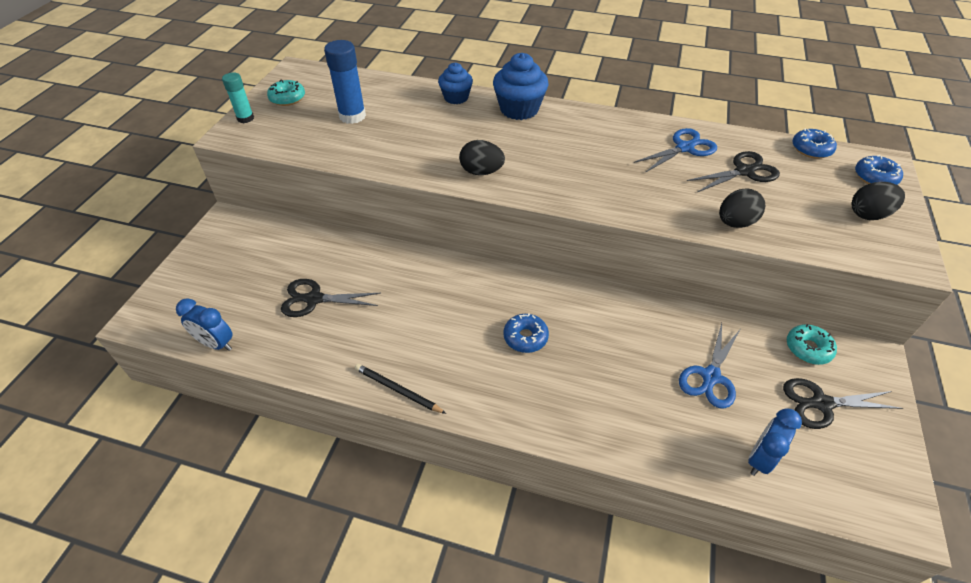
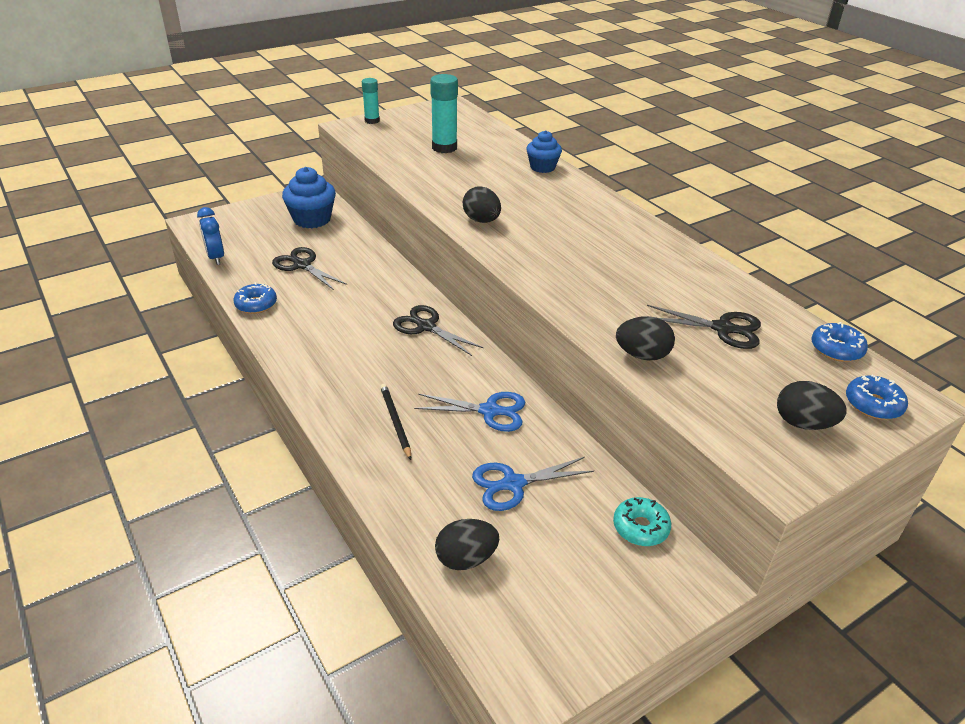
camera: 40 degrees right, 10 degrees down
(287, 98) = (417, 120): turquoise donut -> none
(352, 116) = (444, 148): blue glue stick -> turquoise glue stick
(397, 390) = (278, 344): black pencil -> black pencil (395, 422)
(519, 109) = (582, 195): blue cupcake -> blue cupcake (312, 219)
(525, 337) = (406, 368): blue donut -> blue donut (256, 304)
(684, 148) = (692, 285): blue scissors -> blue scissors (490, 411)
(760, 458) = (466, 559): blue clock -> black egg
(821, 403) = (586, 569): black scissors -> black scissors (426, 327)

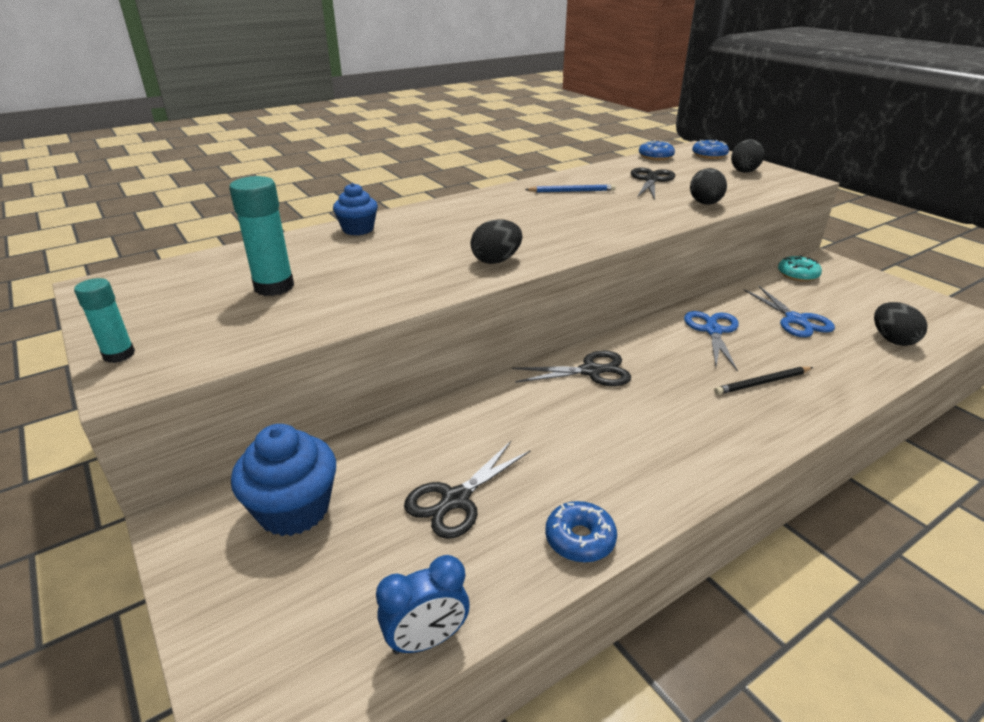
camera: 90 degrees left, 5 degrees down
(426, 327) = (591, 371): black scissors -> black scissors turned 135 degrees counterclockwise
(662, 269) = (572, 191): none -> blue pencil

